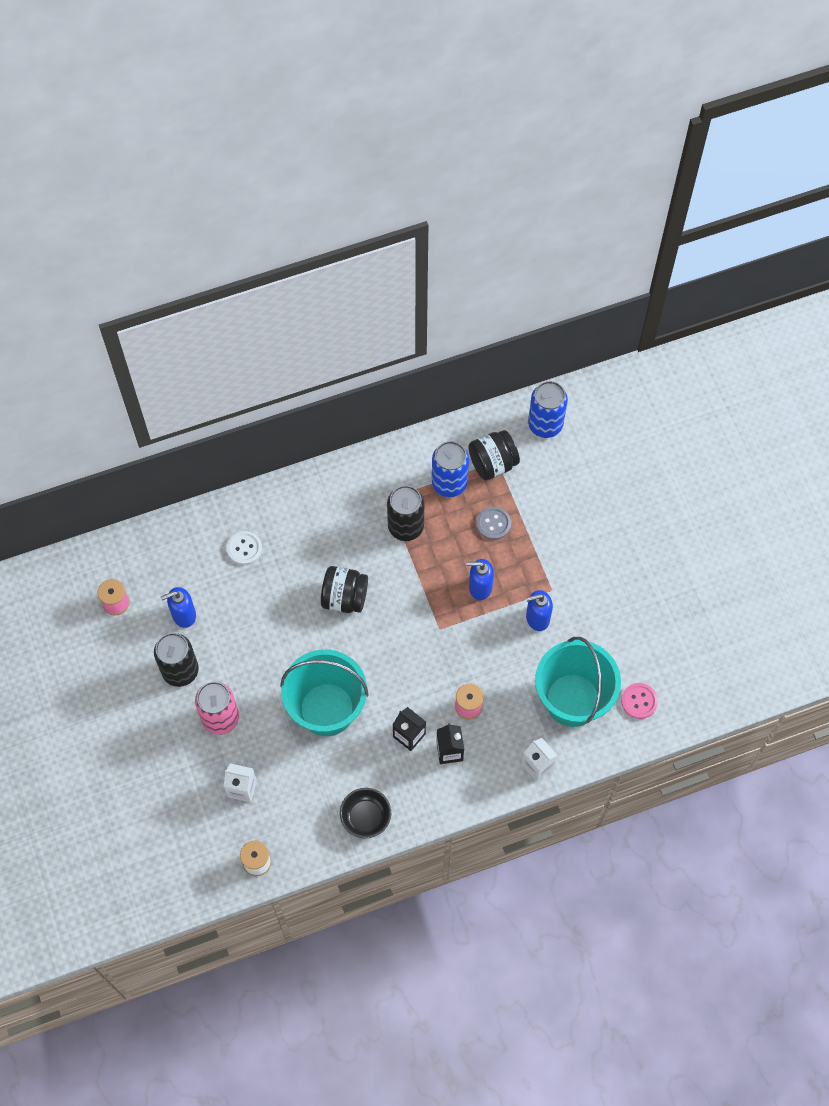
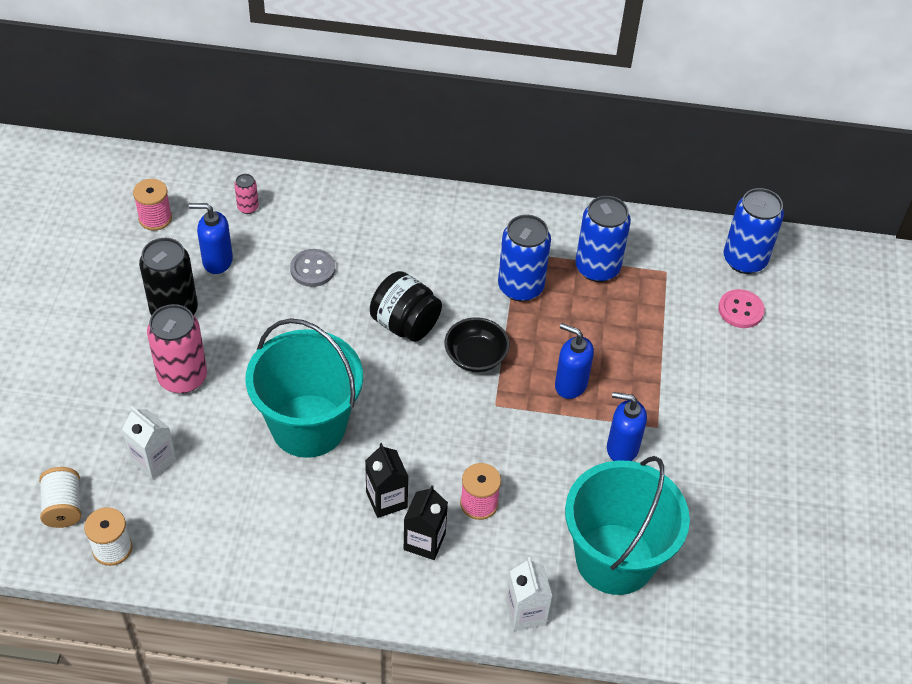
camera: 25 degrees right, 15 degrees down
(176, 559) = (248, 207): none -> pink can
(206, 851) = (63, 507): none -> white spool
(244, 548) = (327, 229): white button -> none
(366, 817) = (274, 564): black bowl -> black bowl (475, 356)
(405, 526) = (520, 287): black can -> blue can
(492, 463) = (660, 270): black jar -> none
(493, 523) = (625, 328): grey button -> grey button (313, 269)
(639, 701) = (702, 602): pink button -> pink button (740, 310)

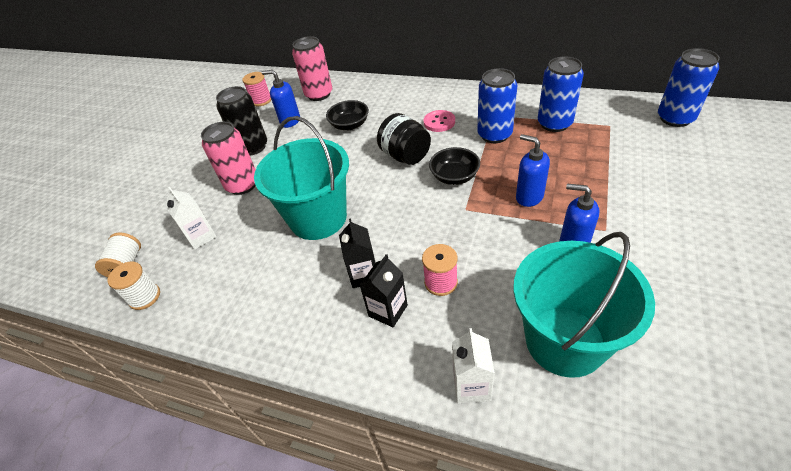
camera: 20 degrees right, 5 degrees down
(248, 207) = (319, 94): pink can -> pink can, size x2.11
(313, 269) = (349, 125): grey button -> black bowl
(740, 310) = (675, 149): pink button -> pink button (439, 122)

